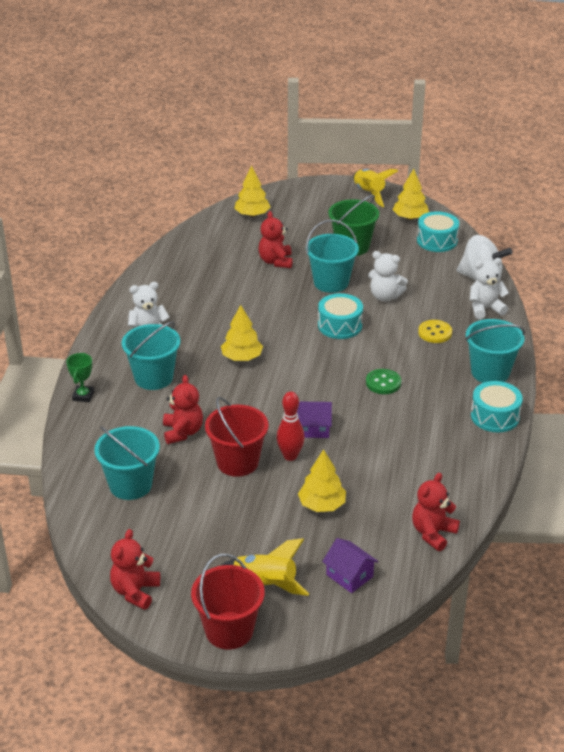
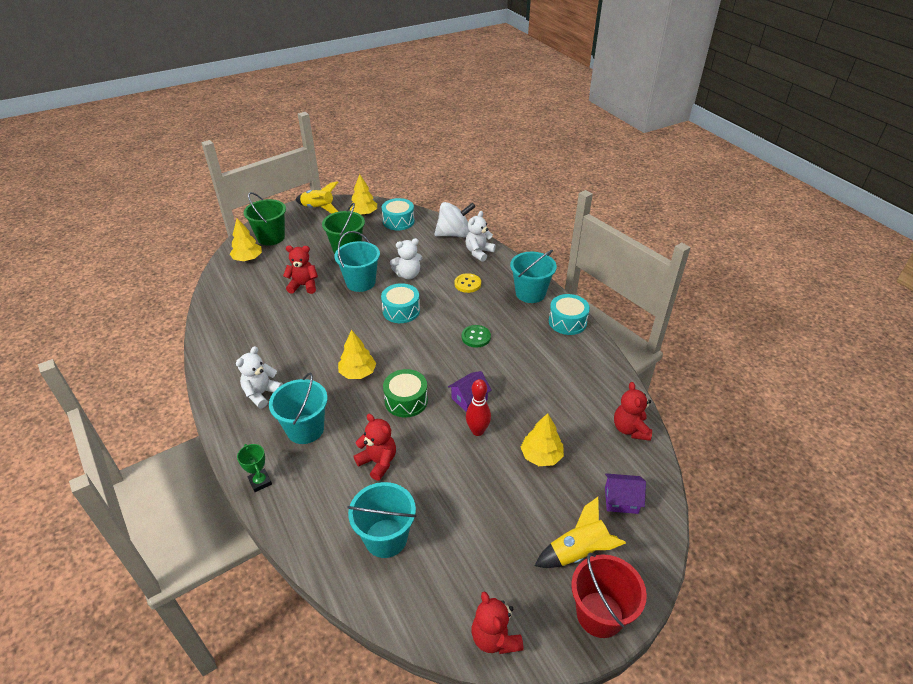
camera: 40 degrees left, 5 degrees up
(237, 462) = (446, 461): red bucket -> none
(257, 400) = (406, 400): none -> green drum
(276, 261) = (303, 286): red teddy bear -> red teddy bear turned 135 degrees clockwise
(293, 203) = (271, 237): none -> green bucket

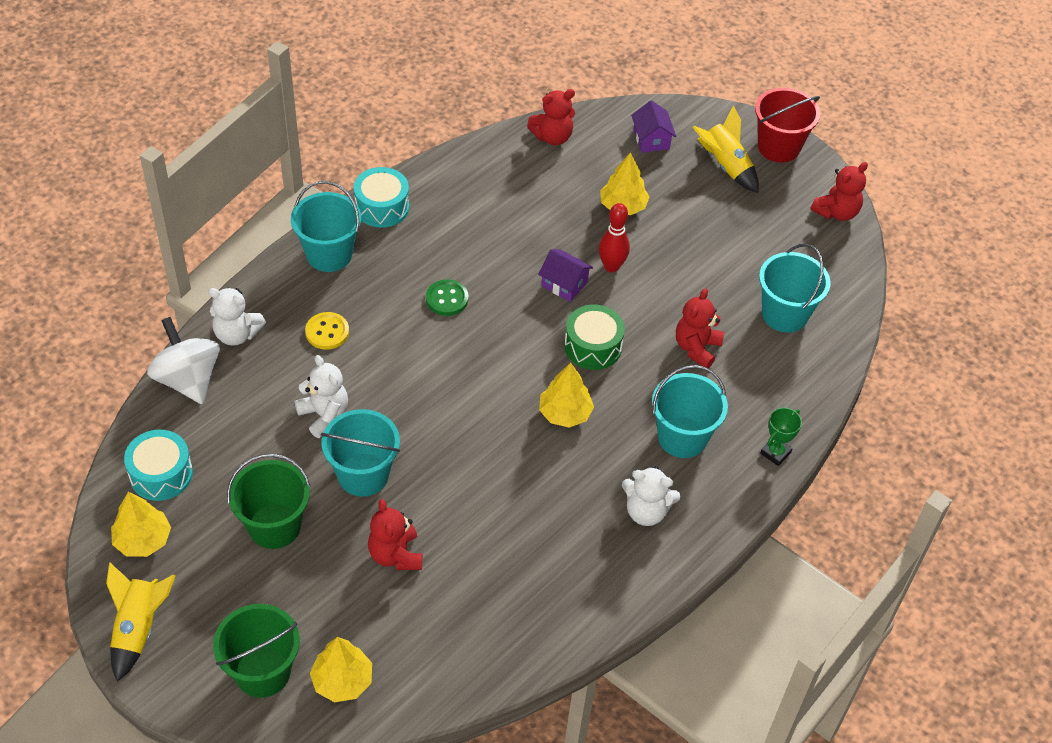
camera: 110 degrees left, 10 degrees up
(401, 311) = (417, 400): turquoise drum -> none

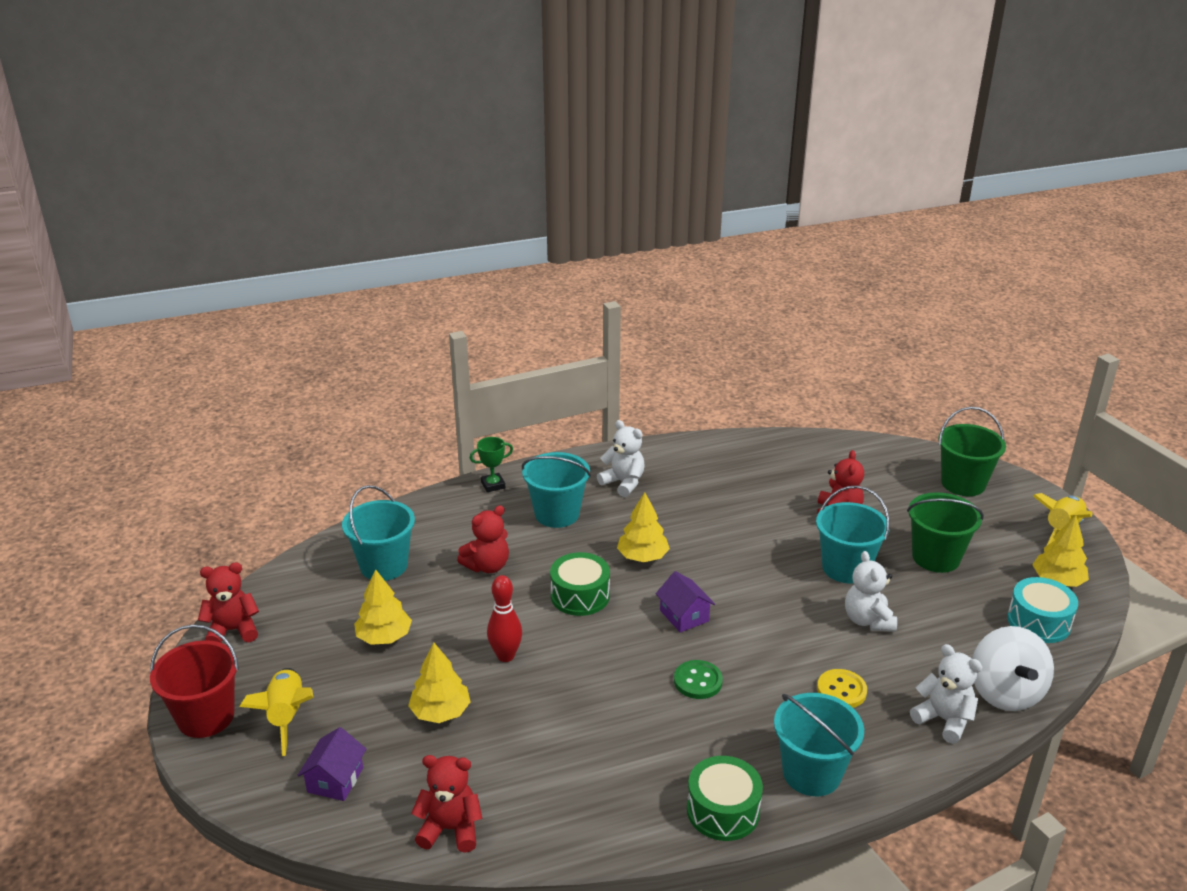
camera: 150 degrees left, 20 degrees down
(342, 680) = (903, 465): yellow tree -> yellow tree (384, 637)
(382, 207) = (723, 810): turquoise drum -> green drum
(564, 284) = (566, 655): purple house -> purple house (684, 616)

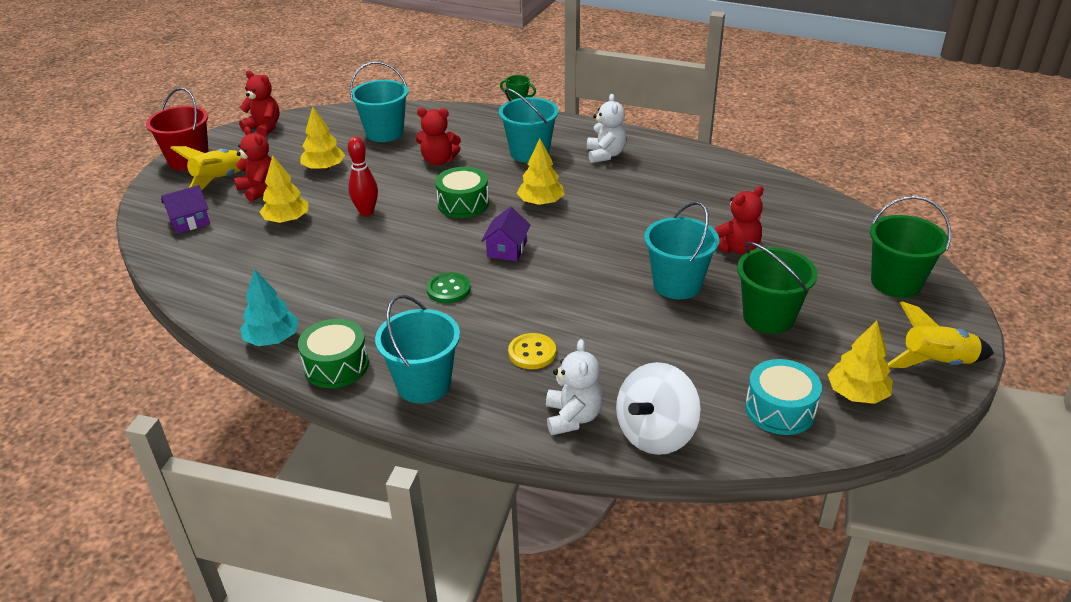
camera: 45 degrees right, 5 degrees up
(450, 829) = (196, 278): red teddy bear -> red teddy bear (259, 189)
(630, 830) = (272, 339): none -> turquoise tree
(868, 620) = (632, 325): white teddy bear -> none

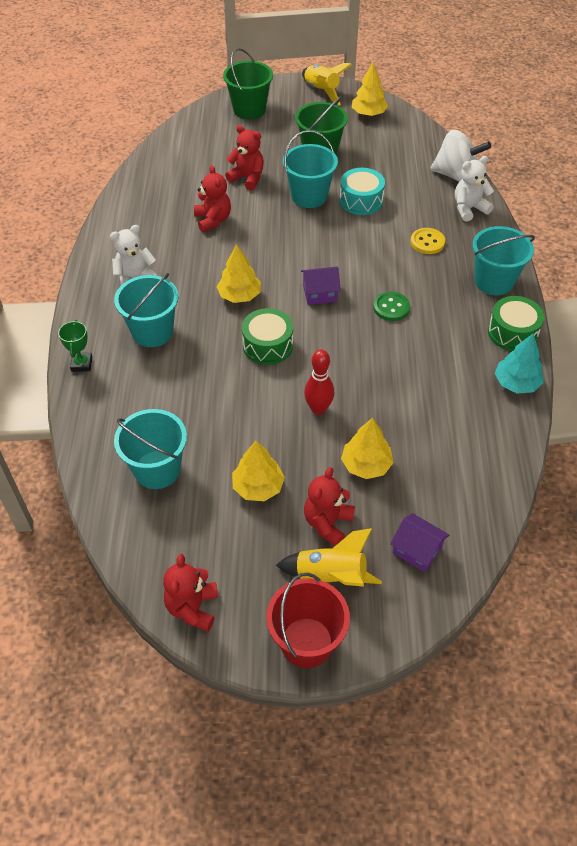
camera: 115 degrees left, 15 degrees up
(438, 160) = (198, 395): red teddy bear -> red teddy bear (213, 220)
(780, 409) = (401, 137): turquoise drum -> turquoise drum (361, 200)

